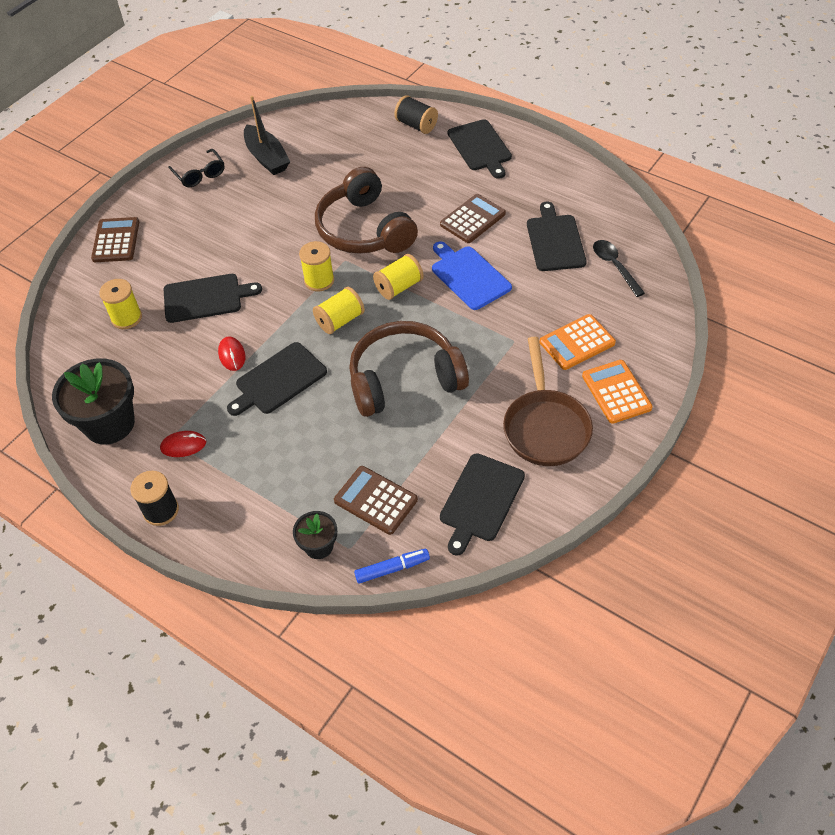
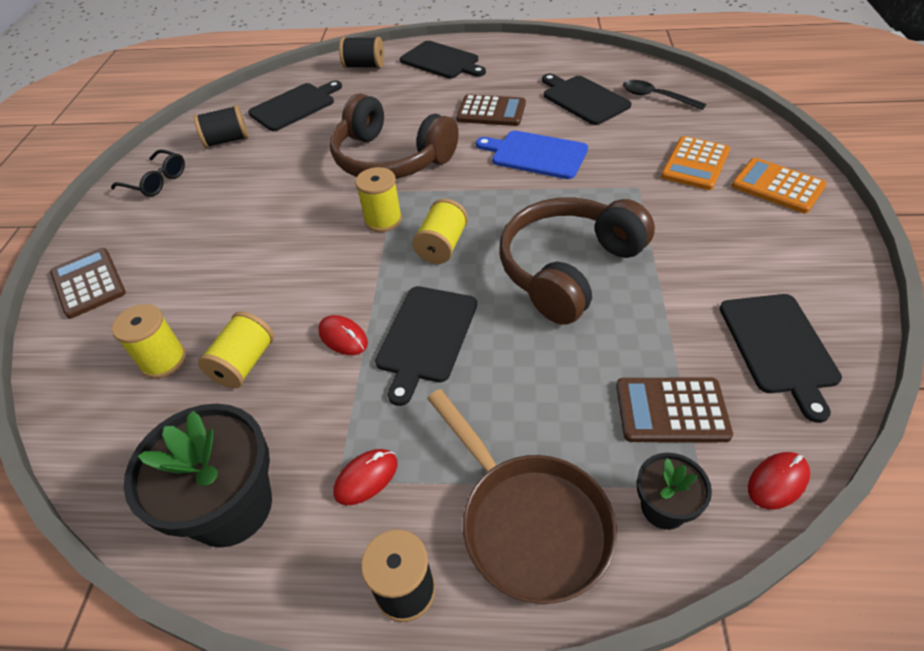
camera: 30 degrees left, 5 degrees down
(206, 298) = (259, 292): black cutting board -> black cutting board (295, 106)
(267, 158) = (227, 140): black boat -> black spool
(392, 569) = (777, 482): blue marker -> red mouse
(399, 287) = (475, 191): yellow spool -> yellow spool (244, 363)
(473, 219) = (491, 112): brown calculator -> brown calculator turned 90 degrees clockwise
(545, 427) = (754, 244): brown pan -> brown pan (528, 522)

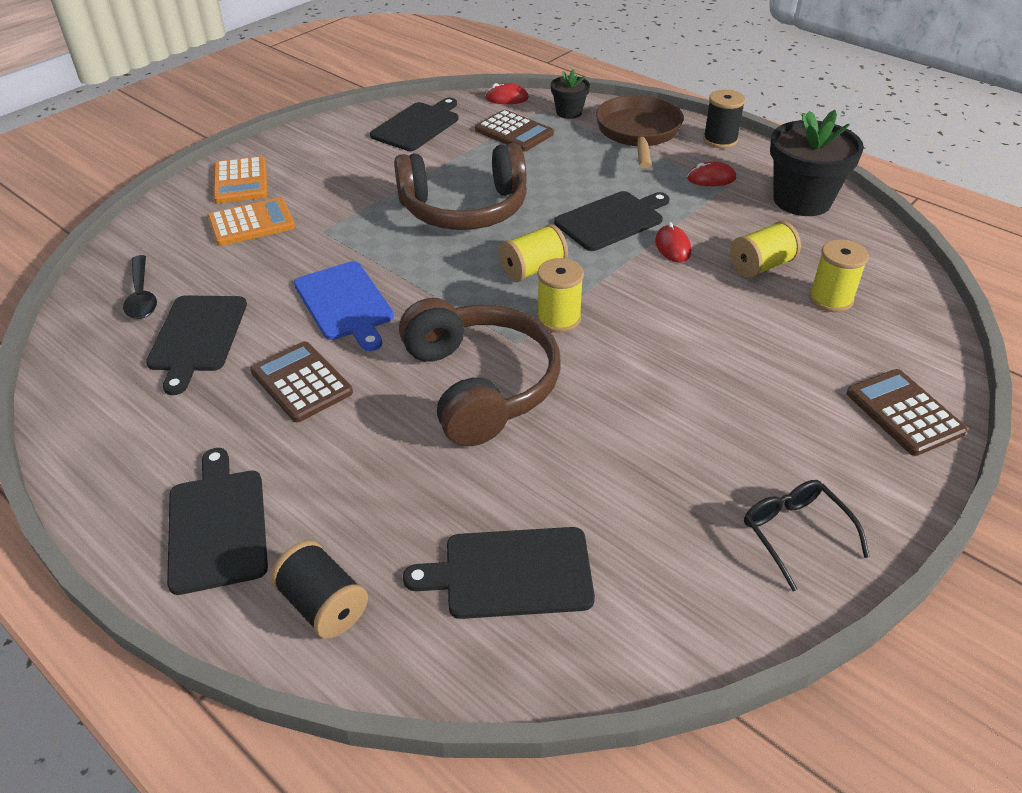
camera: 145 degrees left, 5 degrees down
(89, 283) = (904, 412): brown calculator -> brown calculator turned 150 degrees clockwise
(227, 140) = (659, 558): black spool -> none

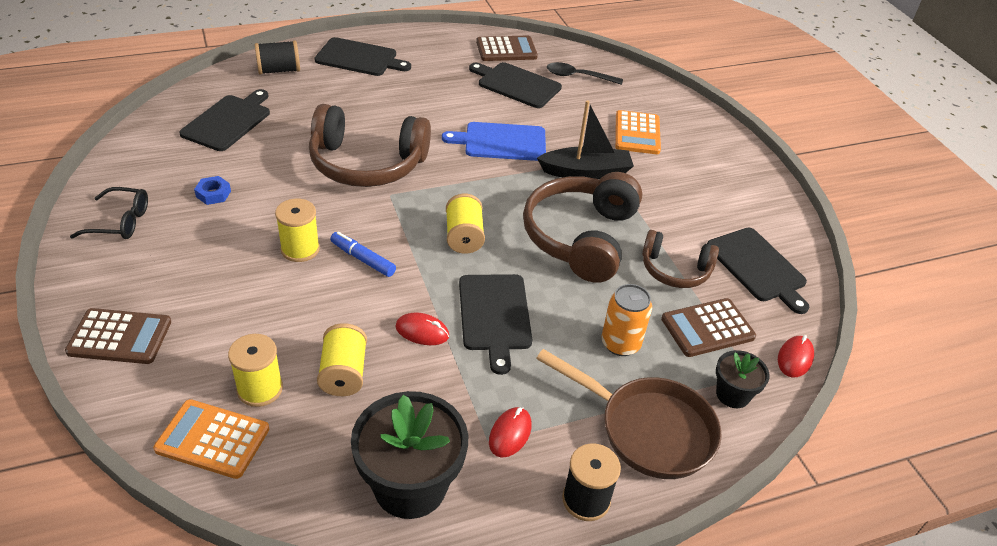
camera: 115 degrees right, 0 degrees up
(240, 181) = (706, 144): orange calculator -> orange calculator (213, 439)
(301, 382) = (438, 105): brown calculator -> brown calculator (506, 50)
(355, 234) = (585, 172): none -> black boat
(460, 157) = (675, 270): none -> brown headphones
(558, 318) = (395, 223): yellow spool -> yellow spool (300, 249)
(573, 160) = (620, 343): none -> orange can
(631, 315) = (363, 259): none -> blue marker
(663, 482) = (213, 194): none -> blue nut

